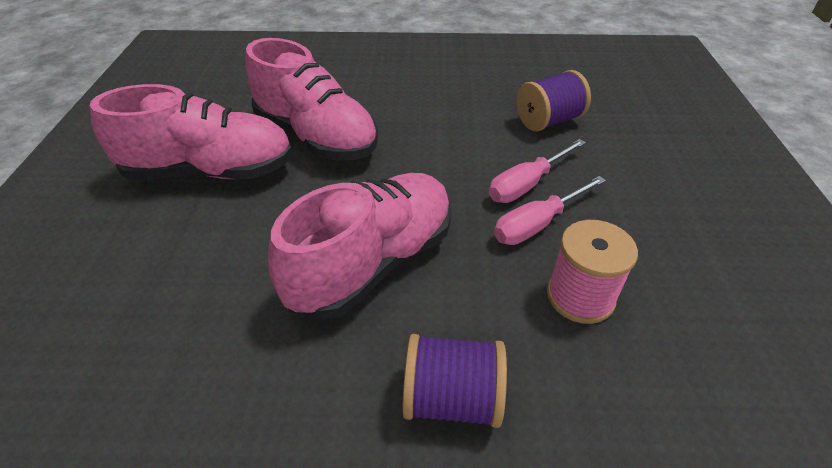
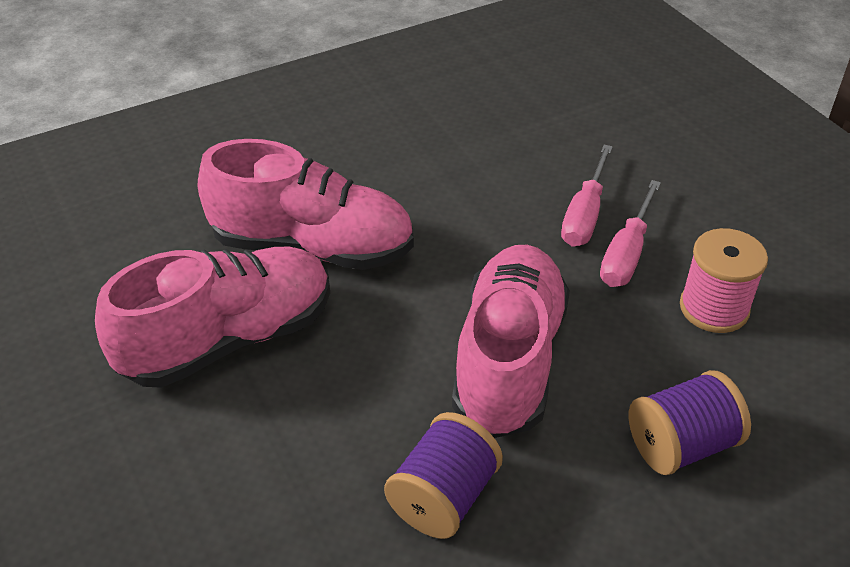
camera: 30 degrees left, 0 degrees up
(548, 121) = (549, 132): purple spool -> purple spool (443, 497)

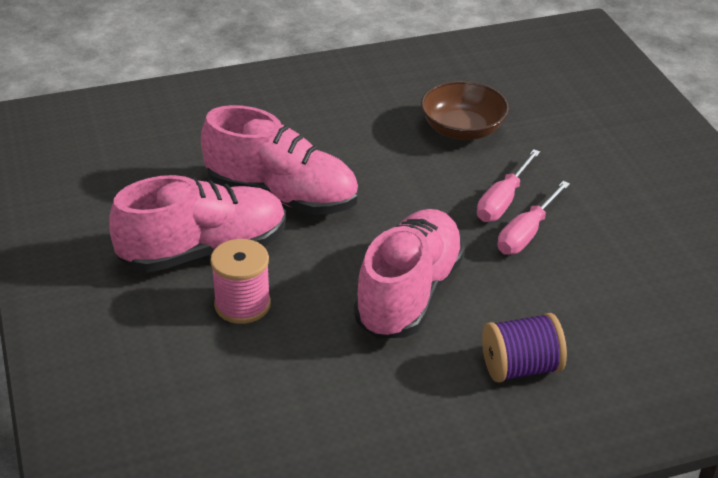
camera: 10 degrees right, 5 degrees down
(443, 497) = (333, 374): purple spool -> none
(508, 130) = (462, 129): none -> brown bowl
(714, 308) = (582, 281): pink spool -> pink spool (242, 304)

